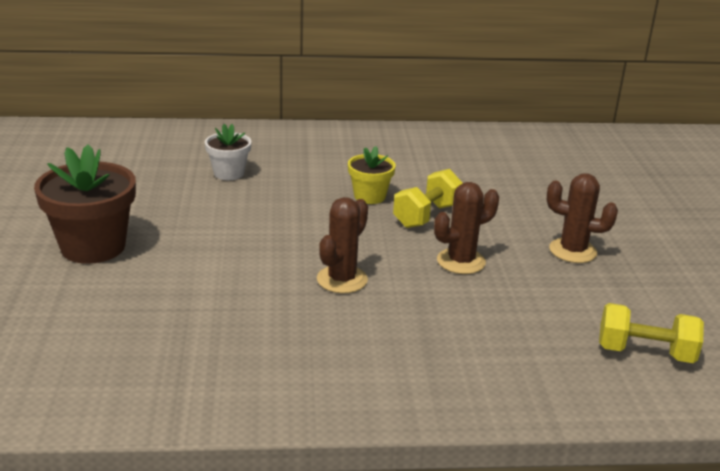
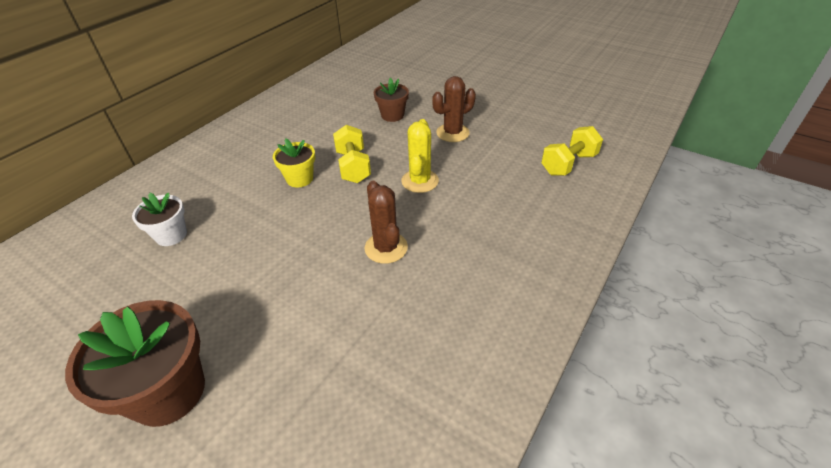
camera: 50 degrees left, 15 degrees up
(461, 261) = (420, 181): brown cactus -> yellow cactus
(542, 203) = (392, 115): none -> brown flower pot

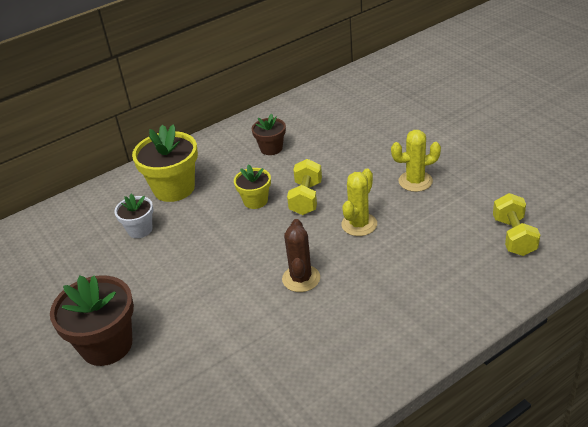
camera: 25 degrees right, 5 degrees down
(199, 183) = (174, 188): none -> yellow flower pot
(392, 115) = (366, 152): brown flower pot -> brown flower pot (271, 148)
(452, 133) = (415, 181): brown cactus -> yellow cactus
(568, 164) = (514, 236): yellow dumbbell -> yellow dumbbell turned 75 degrees counterclockwise

